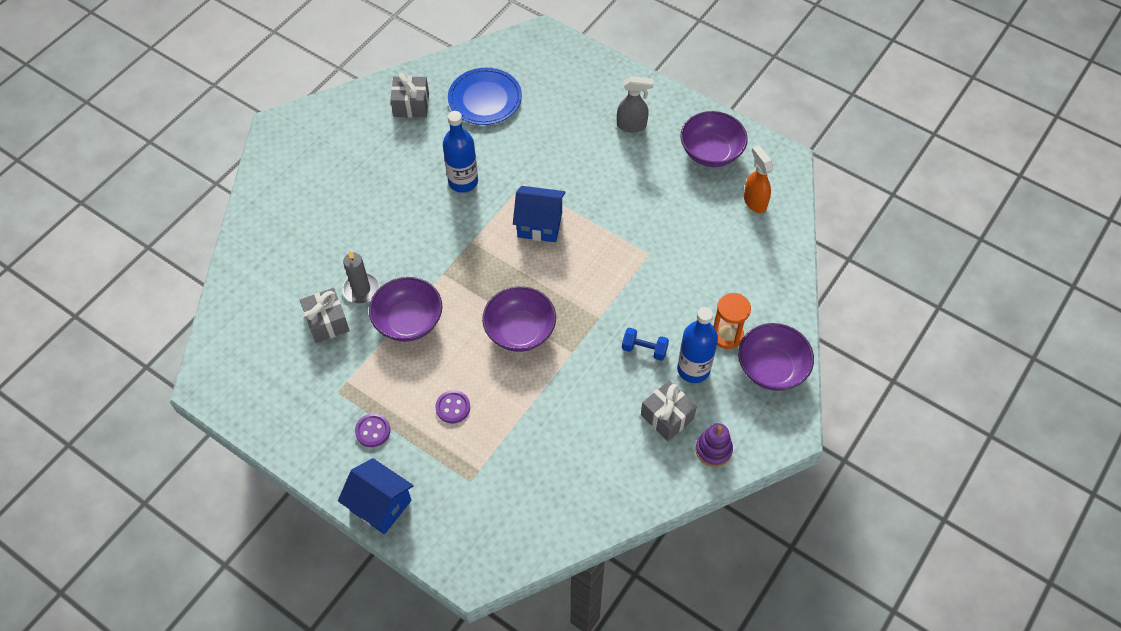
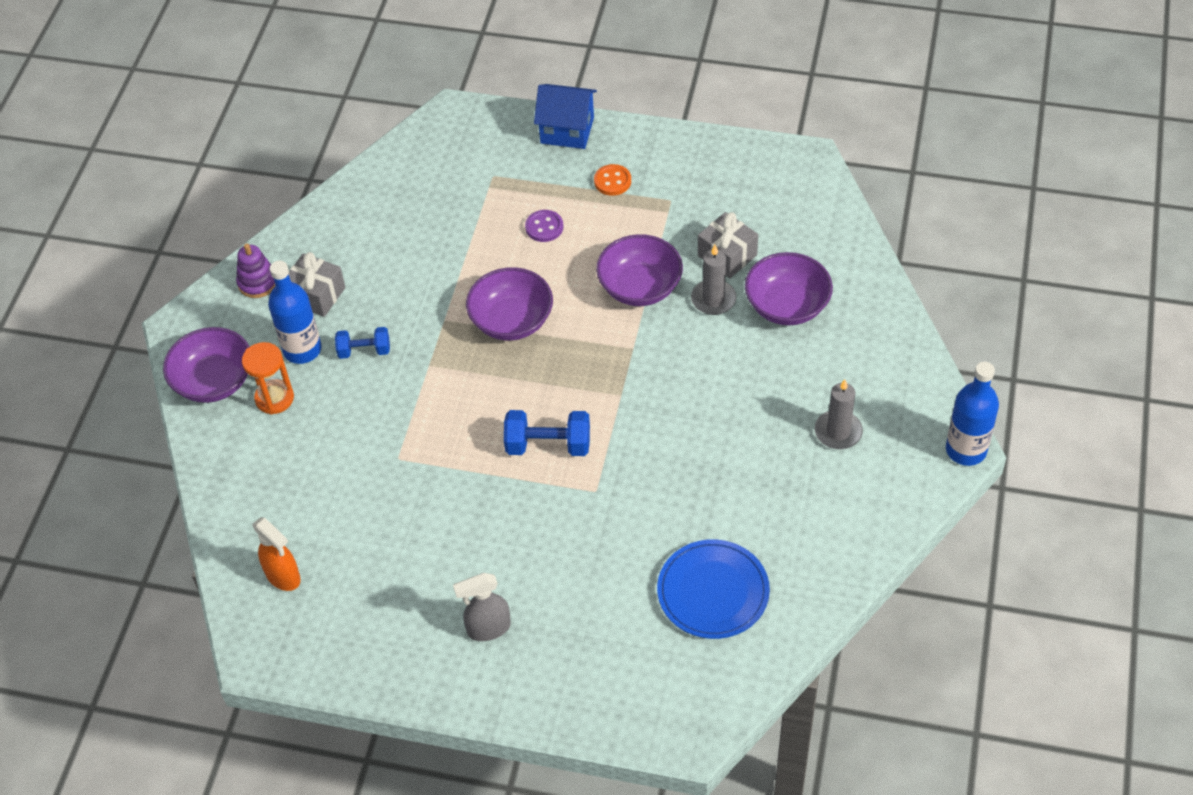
camera: 160 degrees right, 5 degrees down
(344, 163) = (838, 432): none -> grey candle
(373, 431) = (612, 181): purple button -> orange button
(411, 105) = (807, 544): grey gift -> none
(463, 182) = (673, 464): blue bottle -> blue bottle (966, 450)
(540, 224) = (548, 445): blue house -> blue dumbbell
(711, 152) = (363, 628): purple bowl -> purple bowl (787, 306)

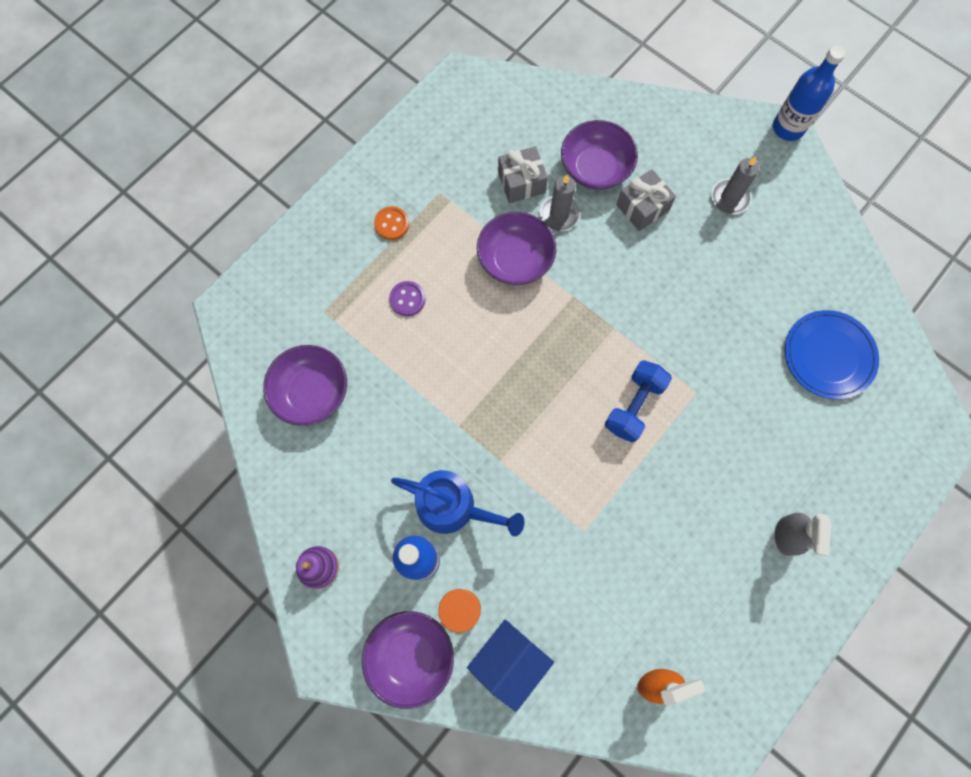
camera: 65 degrees left, 20 degrees up
(316, 295) = (365, 521): grey gift -> grey gift (642, 208)
(364, 351) = (453, 507): blue dumbbell -> blue watering can
(511, 321) = (491, 372): purple bowl -> purple bowl (312, 392)
(567, 130) = (312, 230): blue house -> blue house (509, 661)

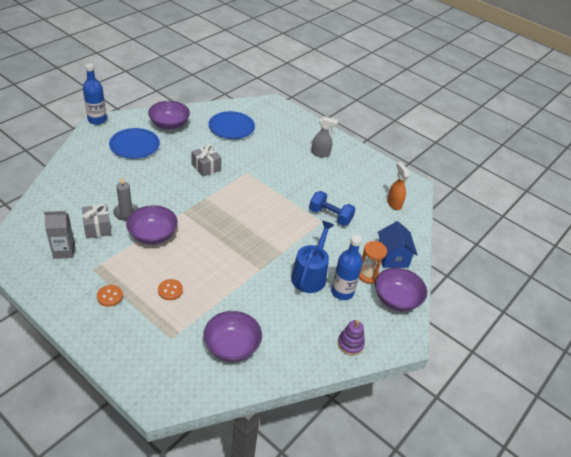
camera: 95 degrees left, 30 degrees down
(407, 299) = (170, 290): purple button -> orange button
(470, 151) = (64, 251): none -> grey carton
(509, 661) = (392, 257): blue house -> blue house turned 45 degrees clockwise
(595, 169) = (98, 194): purple bowl -> purple bowl (169, 125)
(634, 406) = (252, 195): blue dumbbell -> blue dumbbell (330, 216)
(642, 208) = (131, 178): grey gift -> grey gift (206, 167)
(730, 198) = (134, 145): grey candle -> blue plate

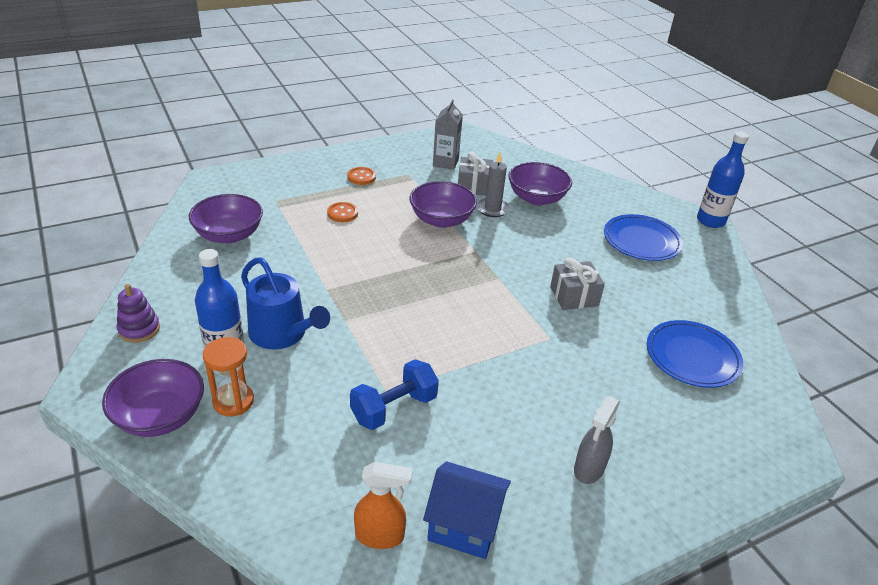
camera: 115 degrees right, 5 degrees down
(169, 125) = (699, 285): purple bowl -> purple bowl (536, 198)
(392, 257) = (245, 456): blue house -> blue house (464, 525)

